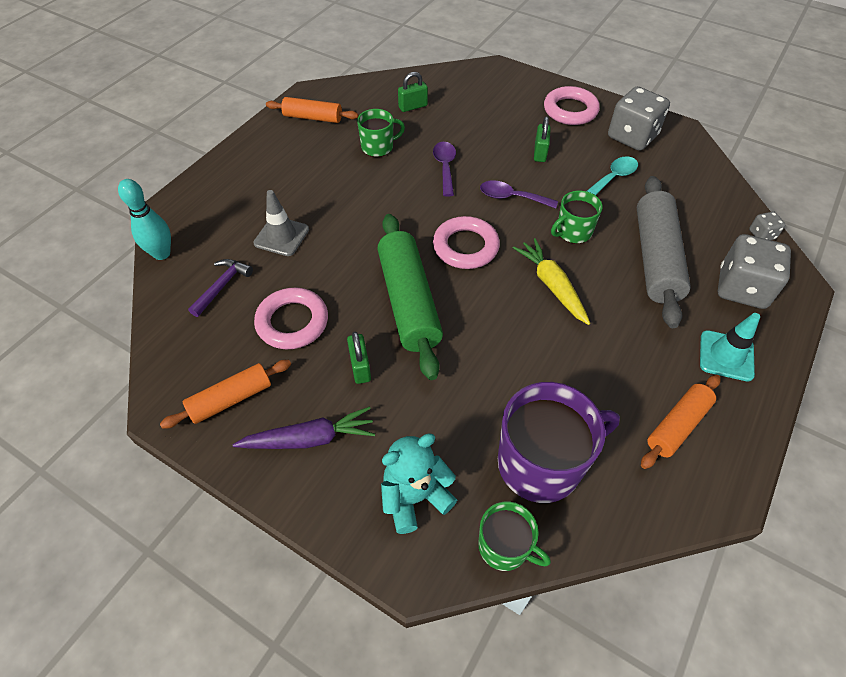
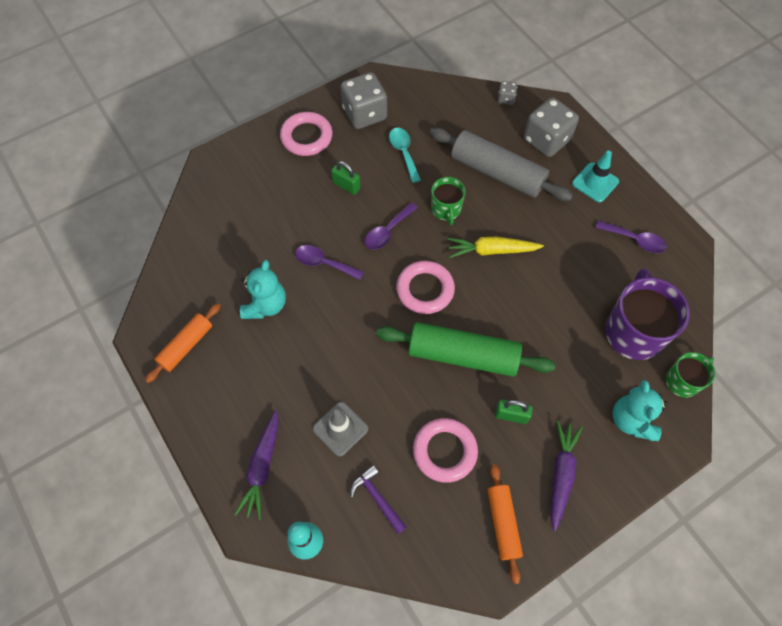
camera: 65 degrees left, 10 degrees up
(223, 199) = (262, 467): none -> purple carrot
(378, 147) = (265, 305): green mug -> turquoise teddy bear
(413, 106) = (225, 253): green padlock -> none
(677, 426) = (635, 240): orange rolling pin -> purple spoon

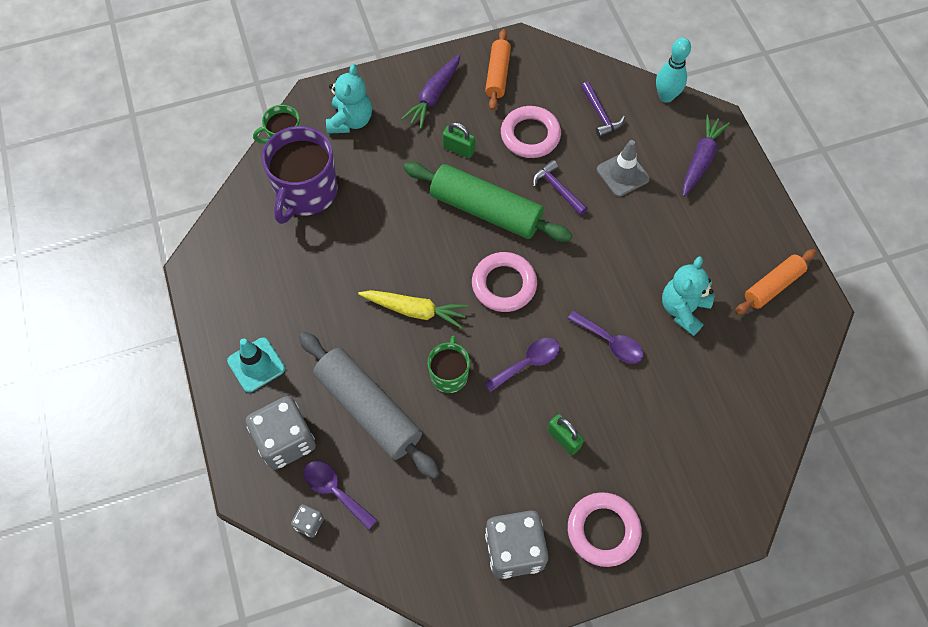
camera: 165 degrees left, 0 degrees up
(401, 395) = (558, 189): none -> purple hammer
(403, 152) = (478, 470): turquoise spoon -> none
(635, 240) = (250, 283): purple spoon -> purple spoon (335, 491)

